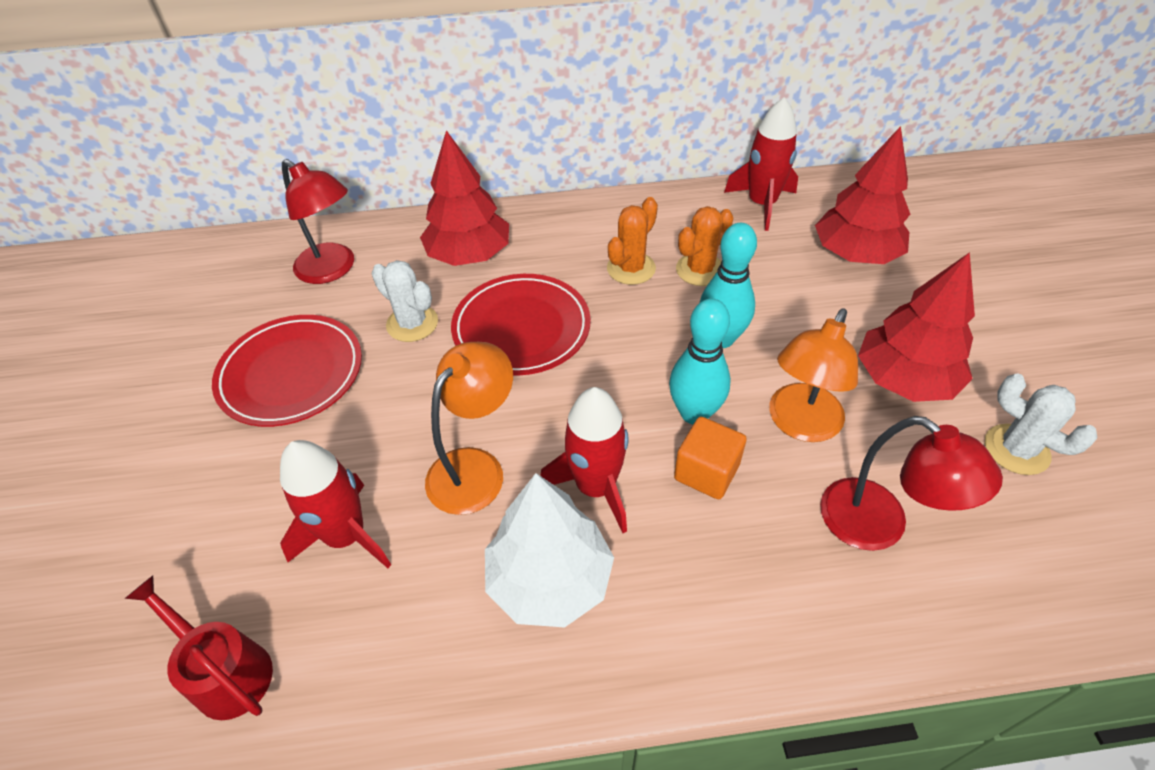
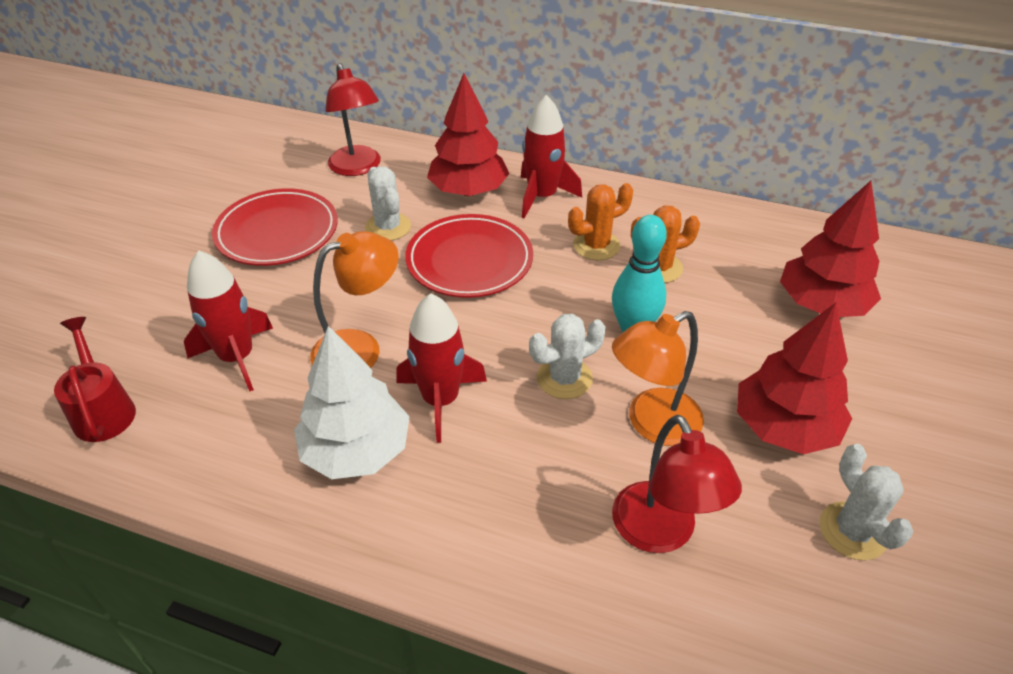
camera: 25 degrees right, 5 degrees down
(694, 413) = (564, 378): turquoise bowling pin -> white cactus
(706, 472) = (540, 427): orange cube -> none
(761, 204) = (760, 232): red rocket -> red rocket (542, 196)

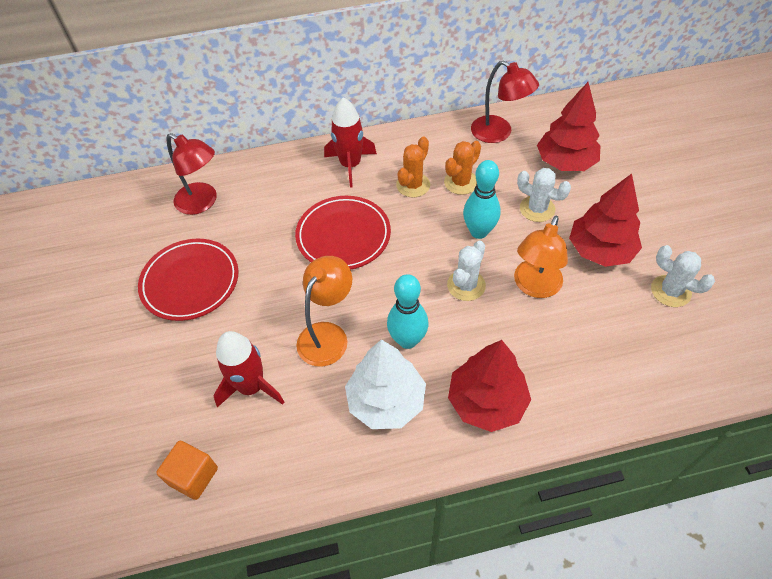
camera: 30 degrees left, 10 degrees up
(103, 410) = (193, 476): red watering can -> orange cube
(388, 227) = (267, 238): white cactus -> white cactus (537, 209)
(441, 400) = (407, 340): red rocket -> turquoise bowling pin
(468, 191) = (298, 184): red tree -> red tree (486, 401)
(661, 533) = (586, 348): red lamp -> red lamp (498, 133)

